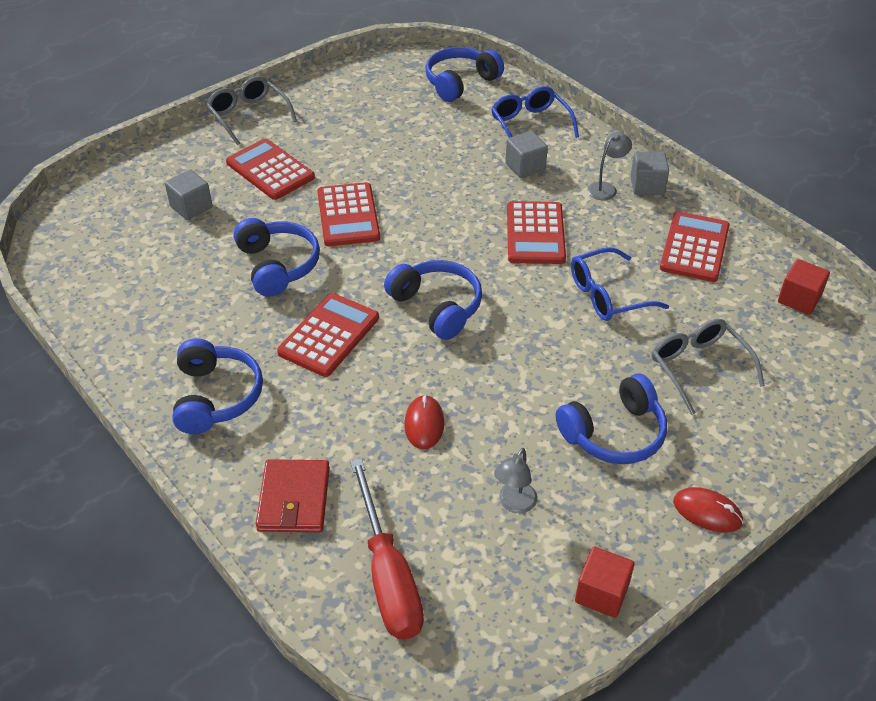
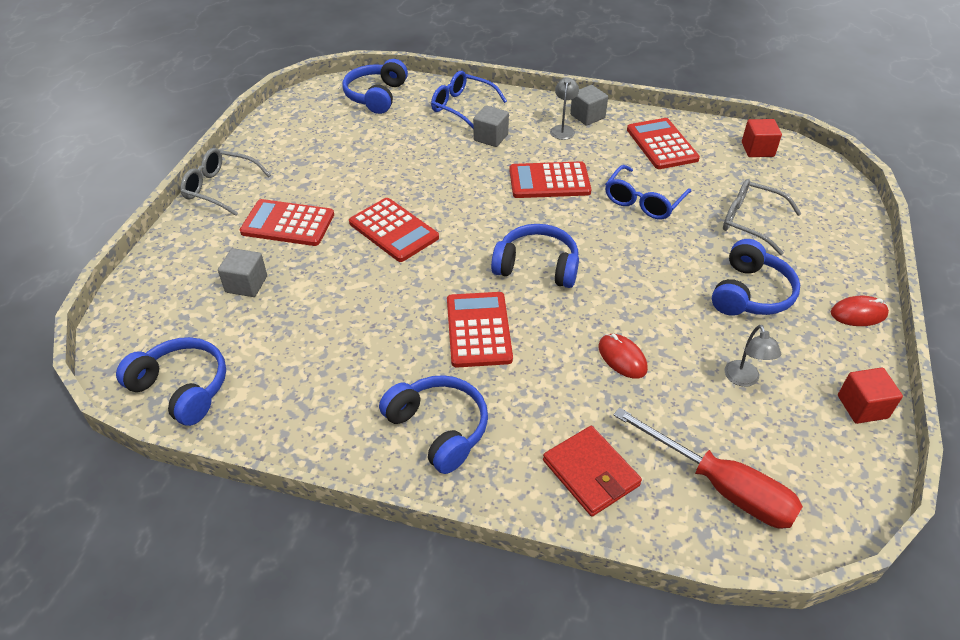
camera: 35 degrees left, 0 degrees up
(278, 265) = (377, 296): blue headphones -> blue headphones (182, 388)
(535, 233) = (549, 181): red calculator -> red calculator turned 120 degrees clockwise

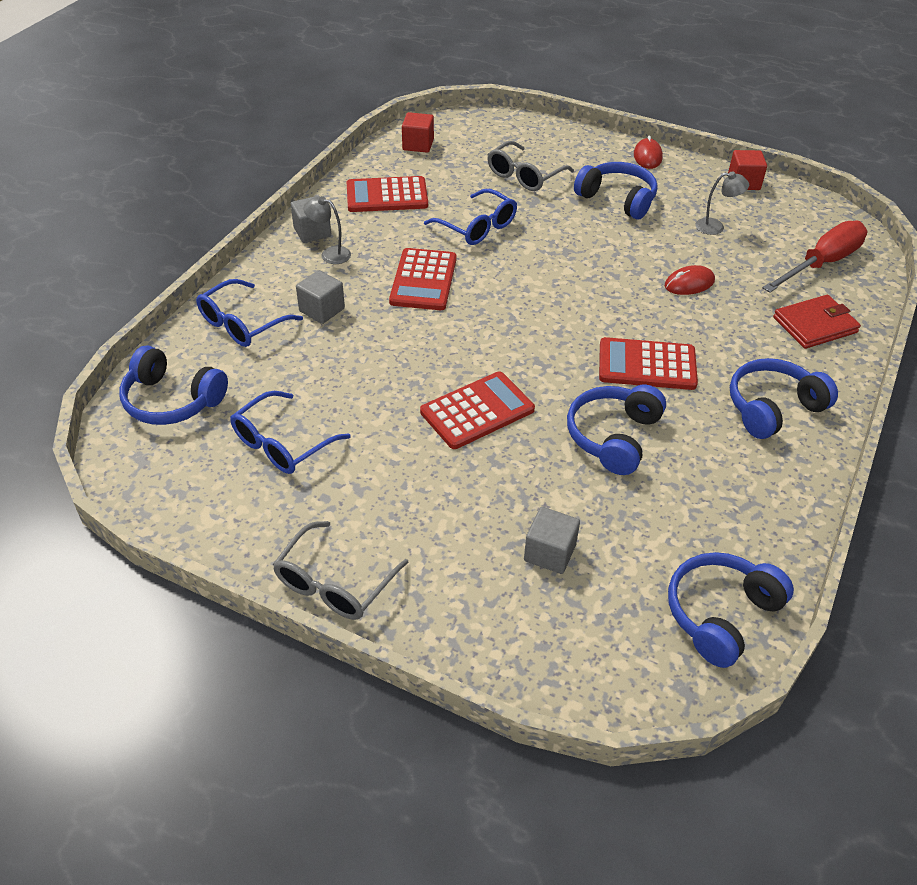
camera: 80 degrees left, 0 degrees up
(288, 224) = (438, 508): red calculator -> none
(342, 146) = (282, 444): none -> blue glasses
(537, 266) = (561, 312): blue headphones -> blue headphones (613, 437)

